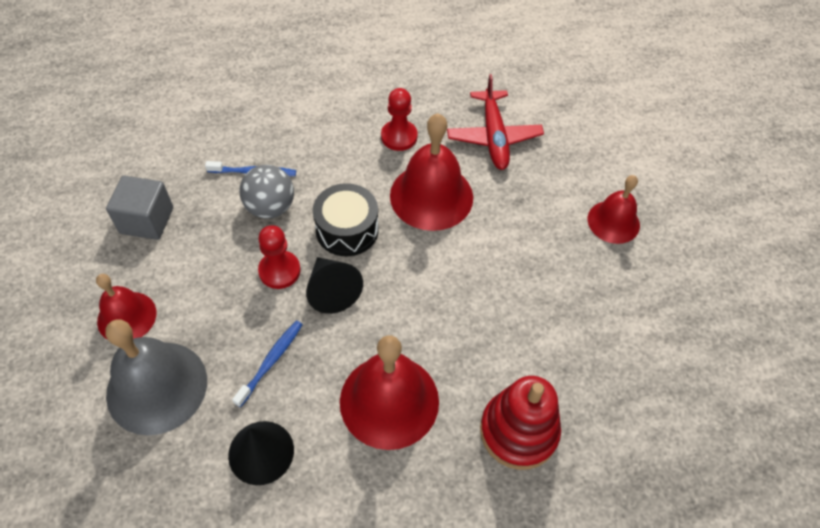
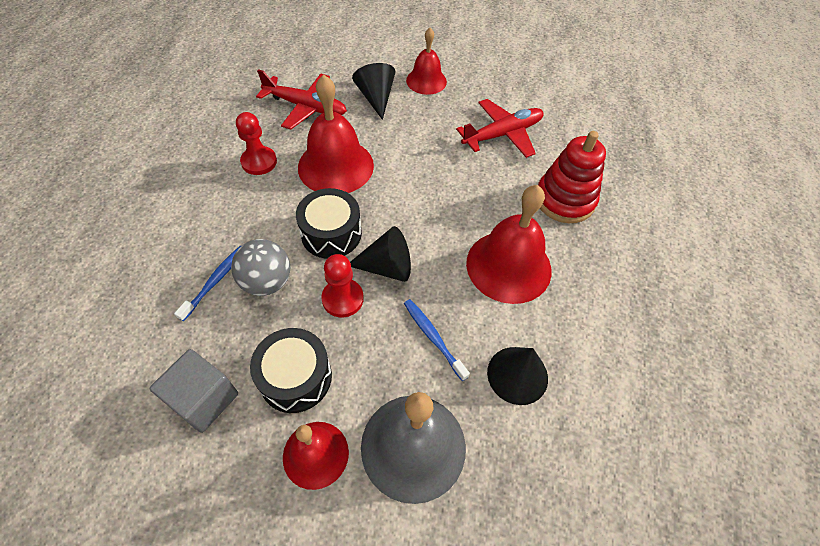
camera: 65 degrees left, 0 degrees up
(188, 271) = (295, 377): none -> black drum
(550, 188) = (376, 98): none -> black cone
(581, 330) = (502, 134): none -> red plane

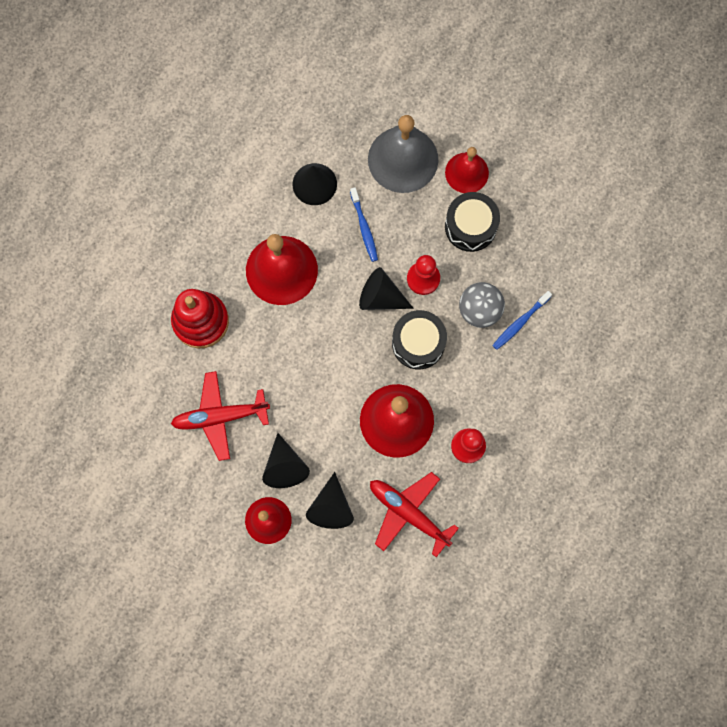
camera: 160 degrees left, 20 degrees up
(204, 399) = (535, 229): grey cube -> none
(428, 114) = (285, 466): none -> black cone

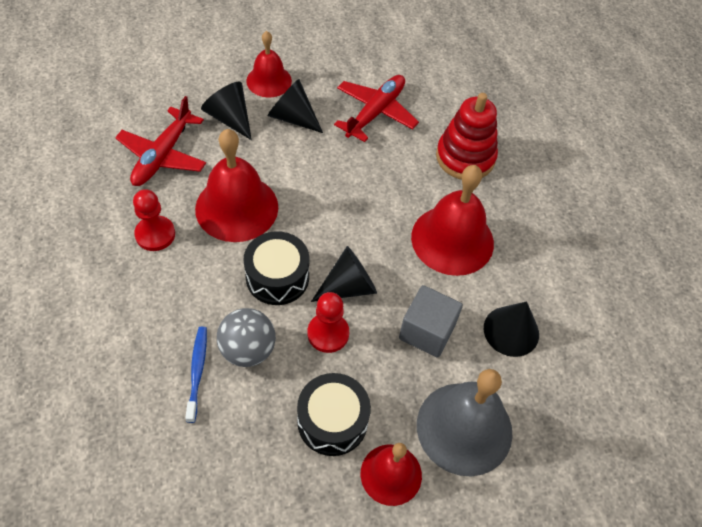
camera: 130 degrees right, 20 degrees down
(364, 228) = (427, 331): blue toothbrush -> grey cube
(408, 513) = (163, 155): red plane -> red plane turned 120 degrees clockwise

